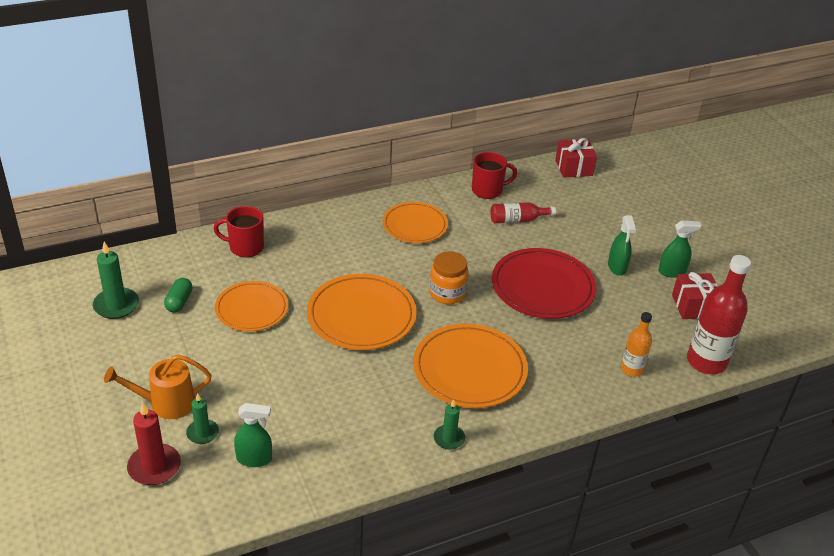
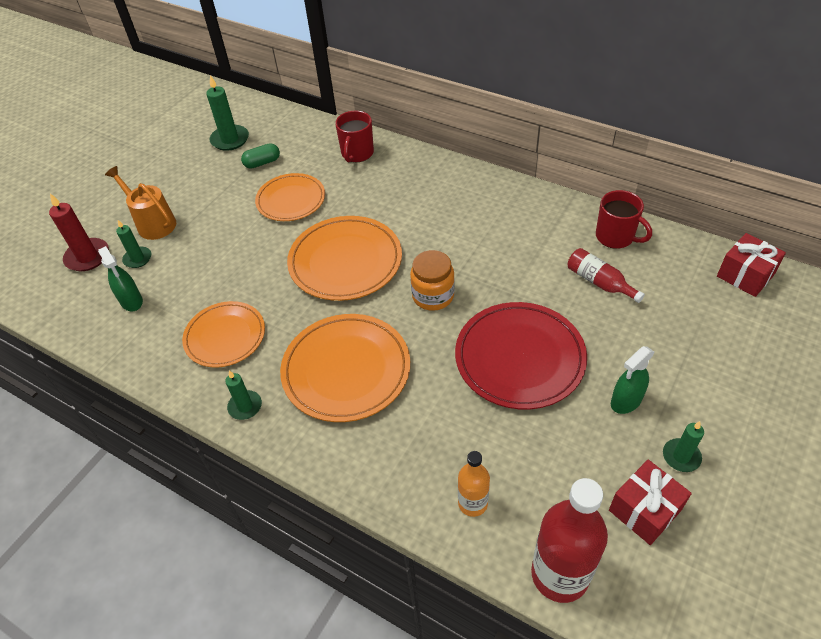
camera: 60 degrees right, 10 degrees up
(245, 247) = (357, 153): red mug -> red mug turned 135 degrees counterclockwise
(415, 225) = (500, 222): orange plate -> orange plate (225, 336)
(672, 272) = (681, 456): green spray bottle -> green candle

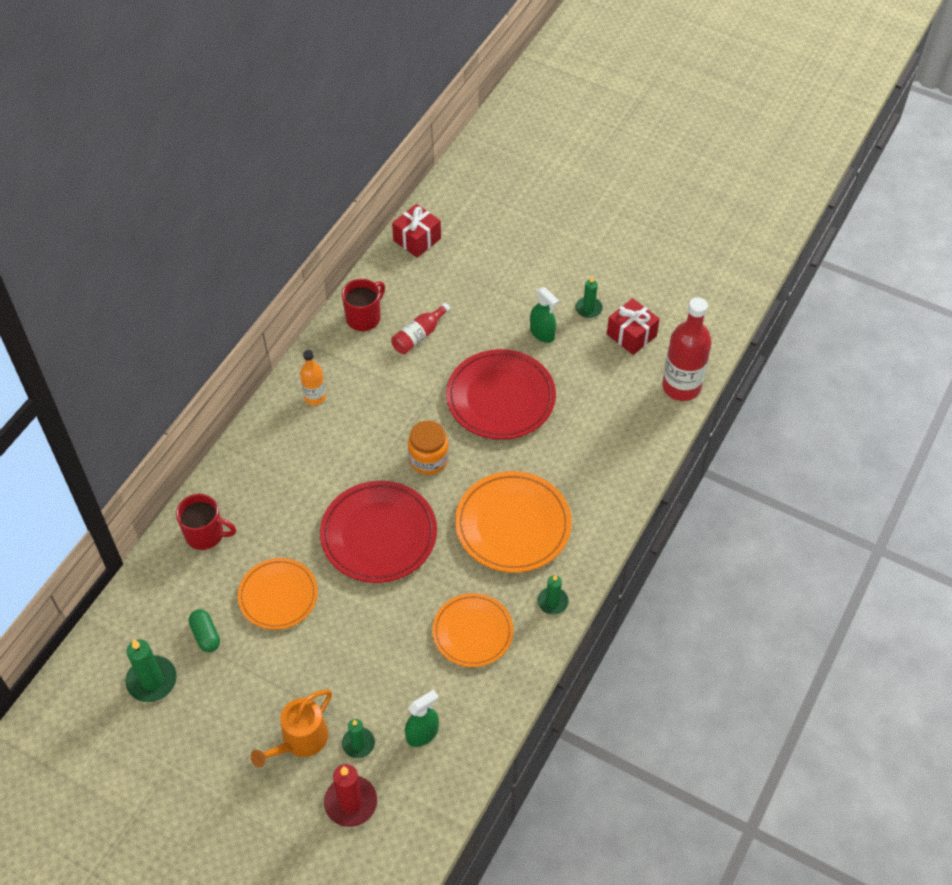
camera: 95 degrees left, 5 degrees up
(345, 261) = (379, 534): orange plate -> red plate
(472, 503) = (633, 434): orange bottle -> orange bottle (315, 397)

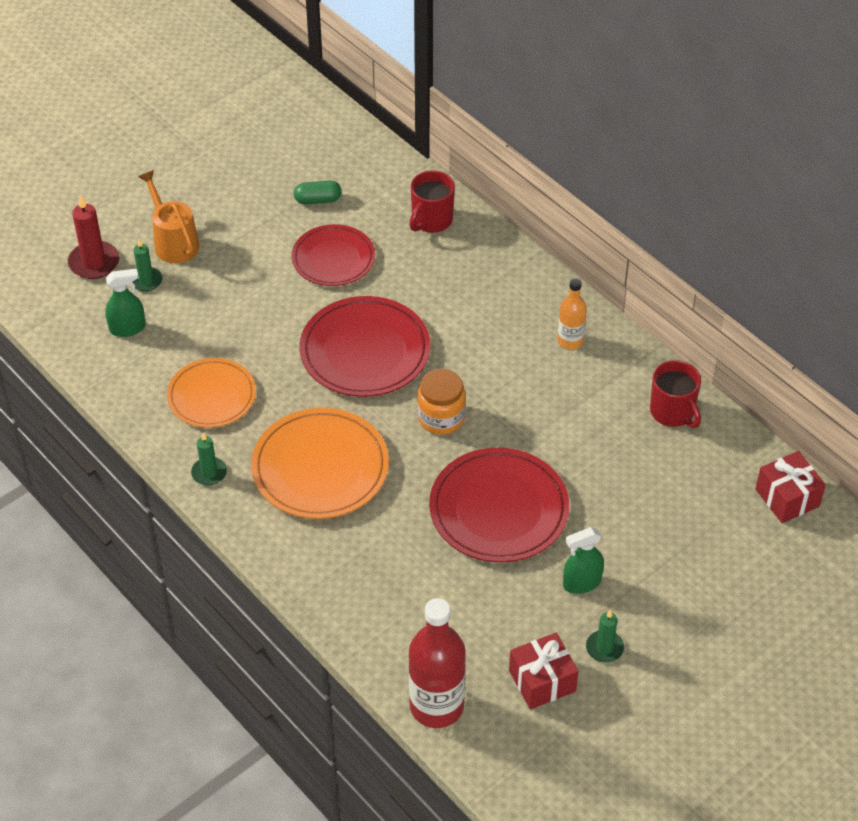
camera: 110 degrees right, 5 degrees down
(152, 680) = (291, 157): green candle -> none
(278, 596) = (333, 259): orange plate -> red plate
(419, 335) = (625, 457): red bottle -> none
(422, 734) = (127, 328): green spray bottle -> green spray bottle turned 90 degrees counterclockwise

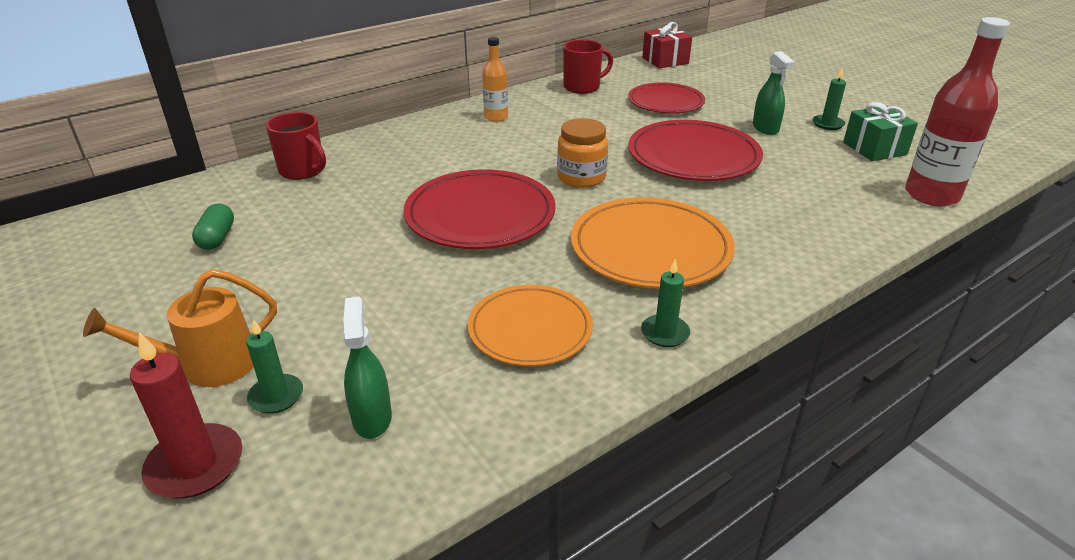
camera: 85 degrees left, 15 degrees down
(333, 259) = (325, 230): red plate -> red plate (665, 102)
(542, 681) = (874, 148): red gift -> green gift

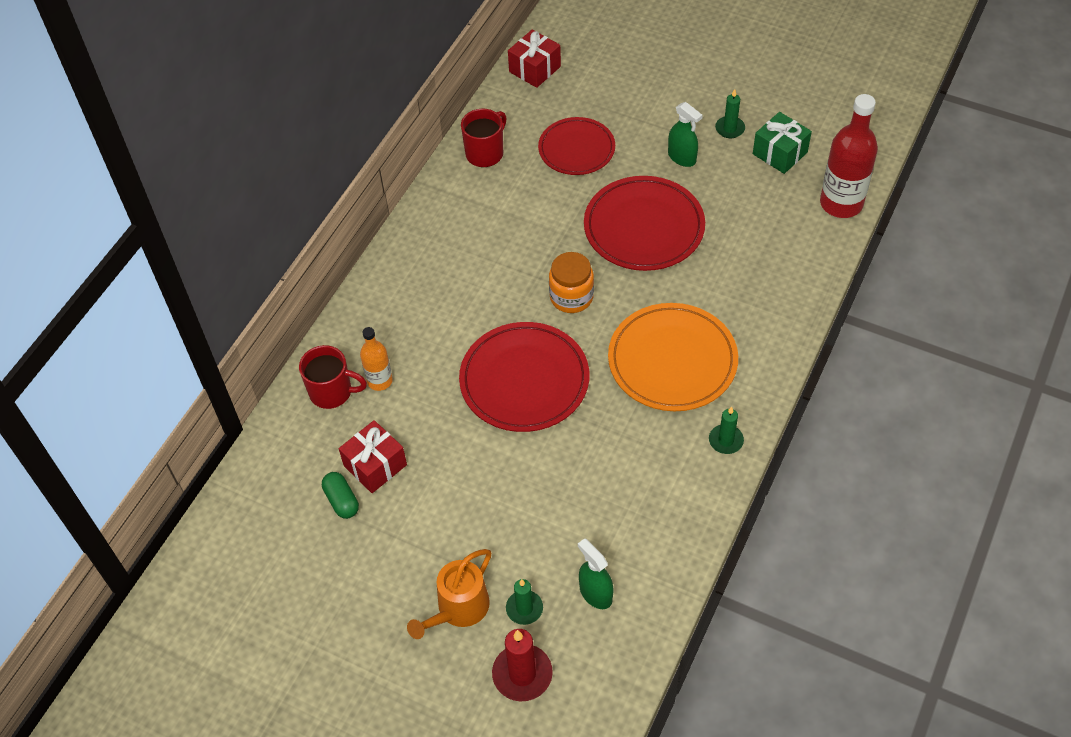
camera: 25 degrees left, 20 degrees up
(277, 225) = (375, 465): none -> red gift
(496, 117) = (439, 239): orange bottle -> orange bottle (379, 381)
(530, 329) = (640, 478): orange plate -> none

